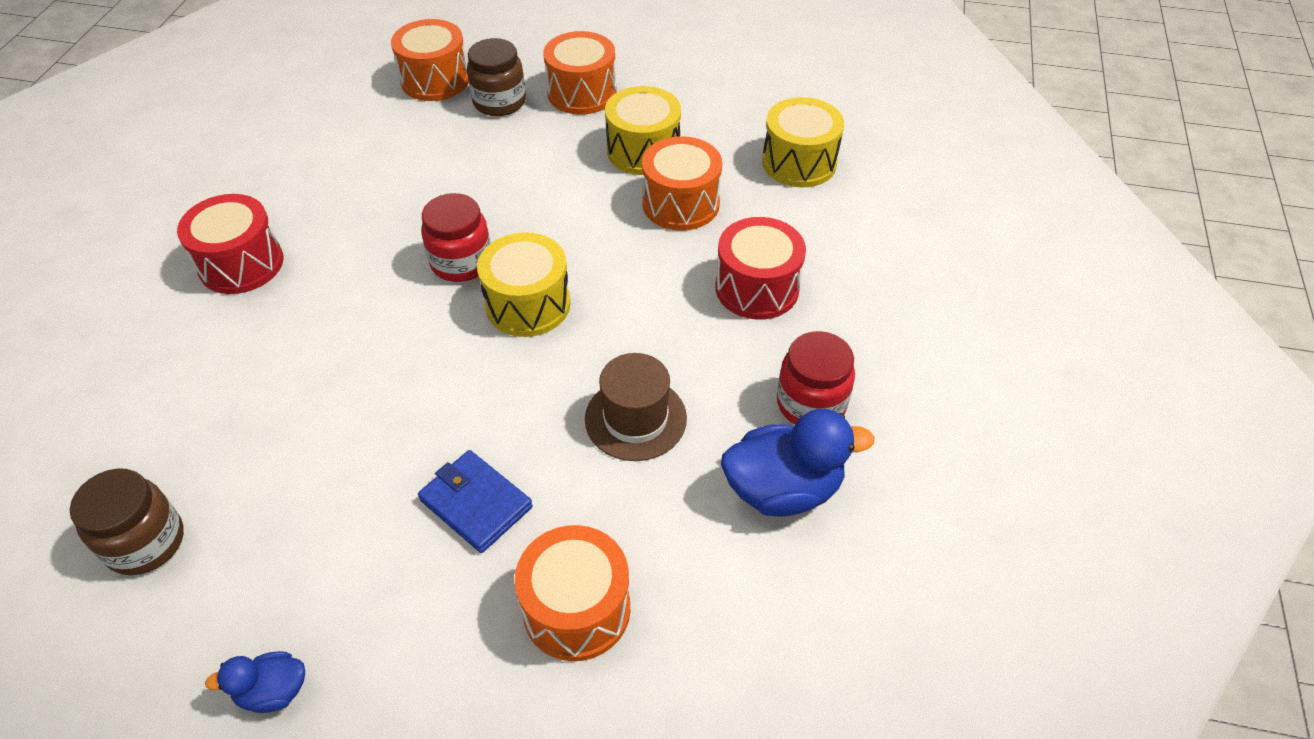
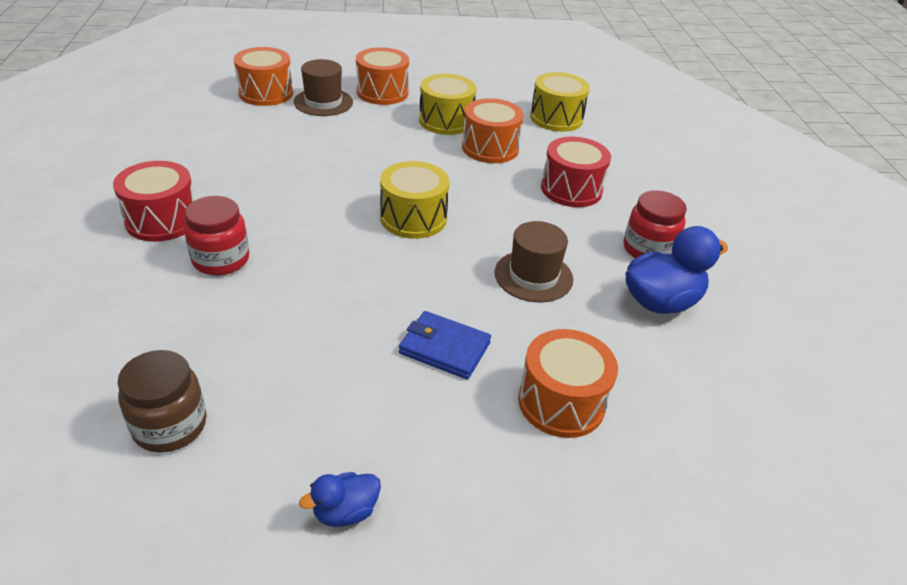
camera: 20 degrees left, 10 degrees down
(461, 262) = (347, 199): red jar -> red jar (221, 260)
(499, 102) = (323, 102): brown jar -> brown hat

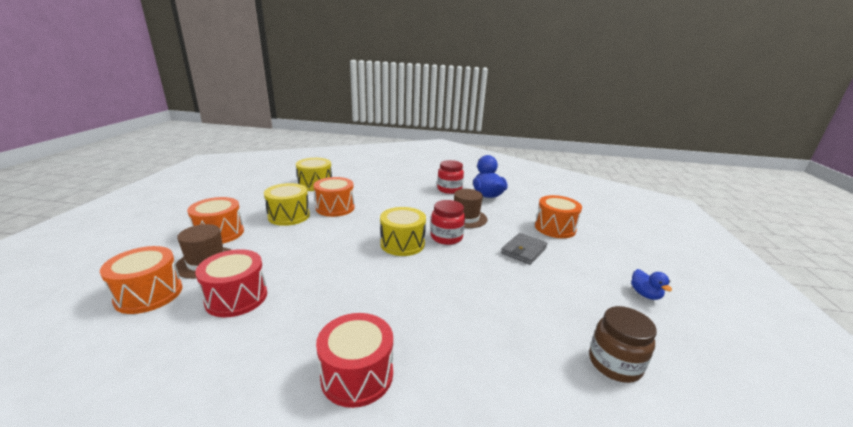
camera: 75 degrees left, 15 degrees down
(221, 260) = (430, 334): red jar -> red jar (446, 237)
(444, 348) = (523, 251): blue wallet -> grey wallet
(571, 189) = (392, 195): red drum -> red drum (236, 297)

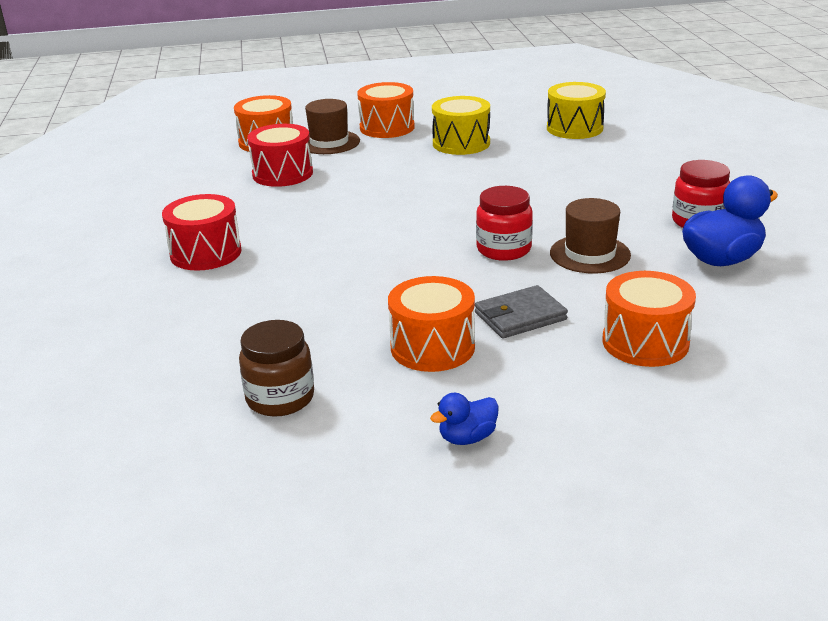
camera: 75 degrees right, 5 degrees up
(335, 208) = (514, 160): orange drum -> orange drum (432, 347)
(402, 244) = (455, 224): yellow drum -> none
(523, 251) = (520, 316): grey wallet -> grey wallet turned 45 degrees counterclockwise

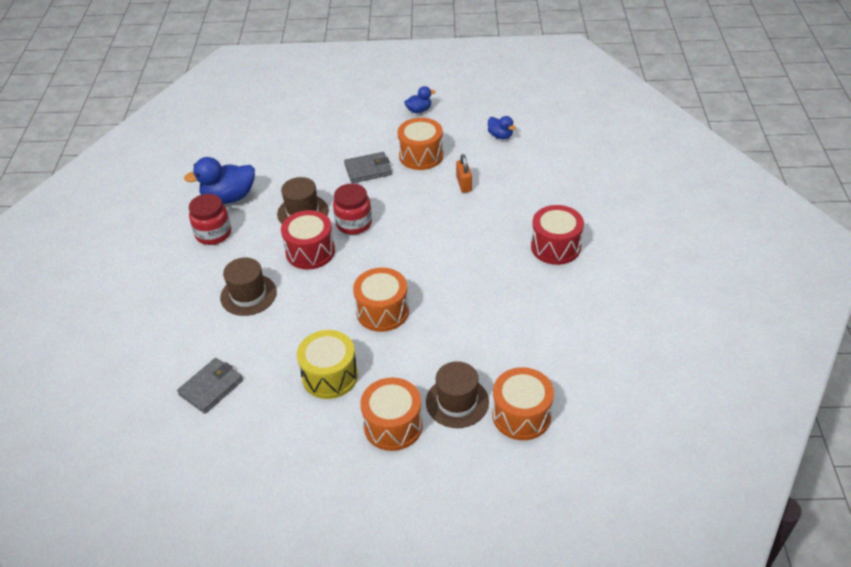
camera: 170 degrees left, 15 degrees up
(280, 398) = (500, 136): brown jar -> blue duck
(282, 174) = (503, 347): red drum -> red drum (310, 251)
(345, 311) = (464, 184): none -> orange padlock
(574, 128) = (211, 387): yellow drum -> grey wallet
(594, 180) = (248, 295): none -> brown hat
(645, 342) = (314, 147): orange drum -> orange drum (382, 311)

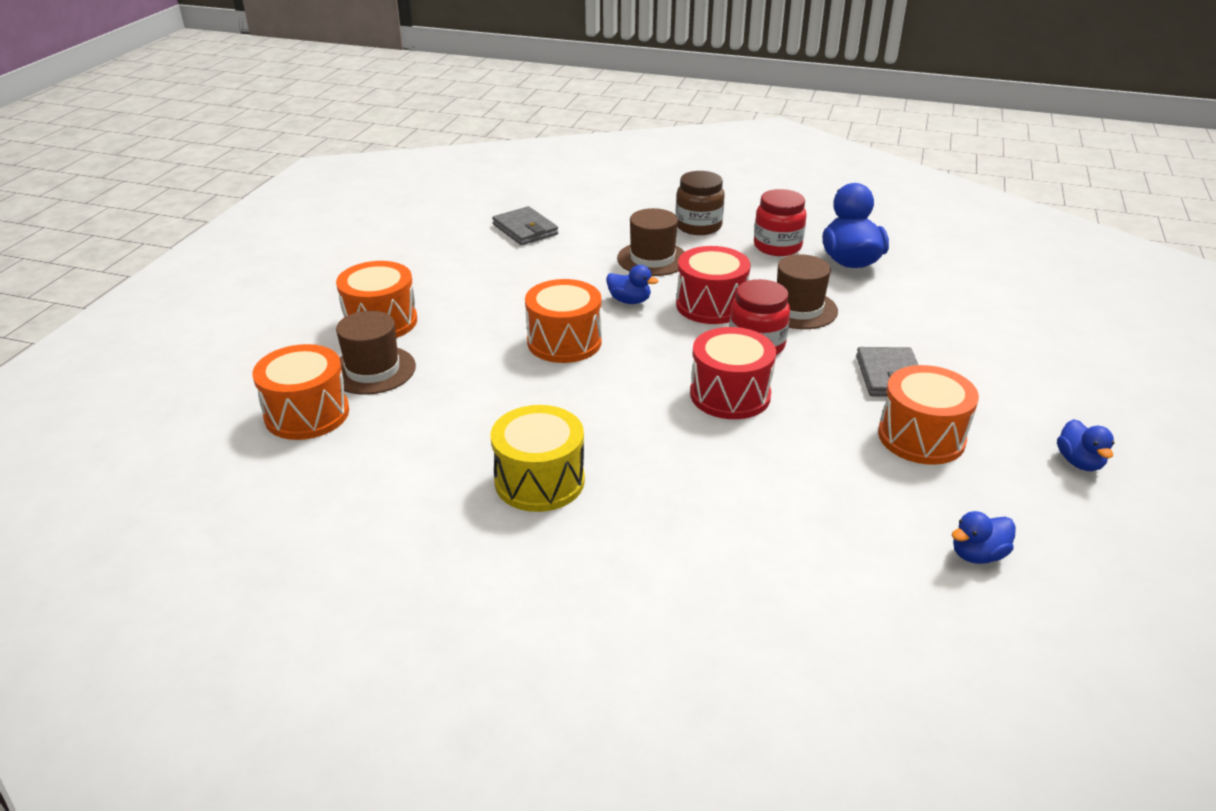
camera: 105 degrees right, 10 degrees down
(186, 281) = (698, 226): none -> brown jar
(316, 292) = (629, 301): none -> blue duck
(330, 376) = (486, 293): yellow drum -> yellow drum (539, 481)
(464, 184) = (822, 469): orange padlock -> none
(555, 247) = (604, 538): red drum -> red drum (730, 395)

